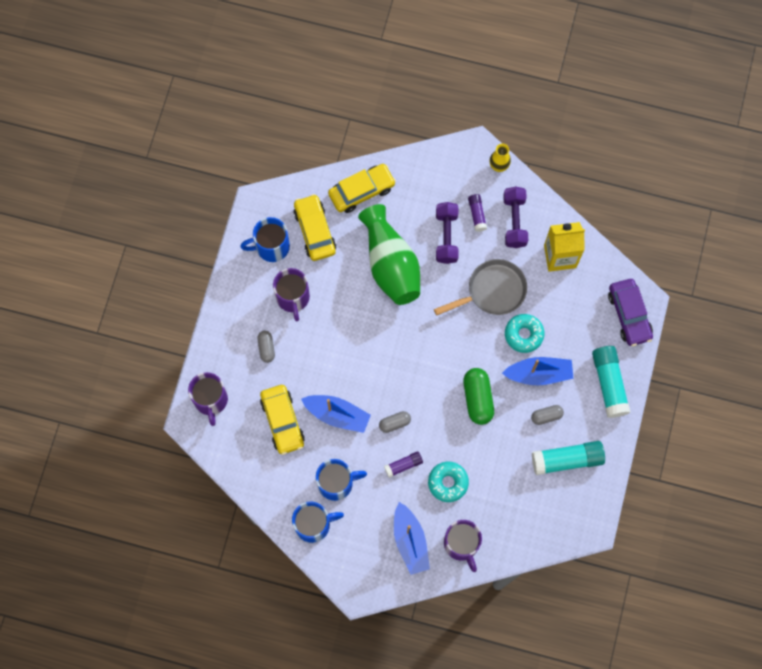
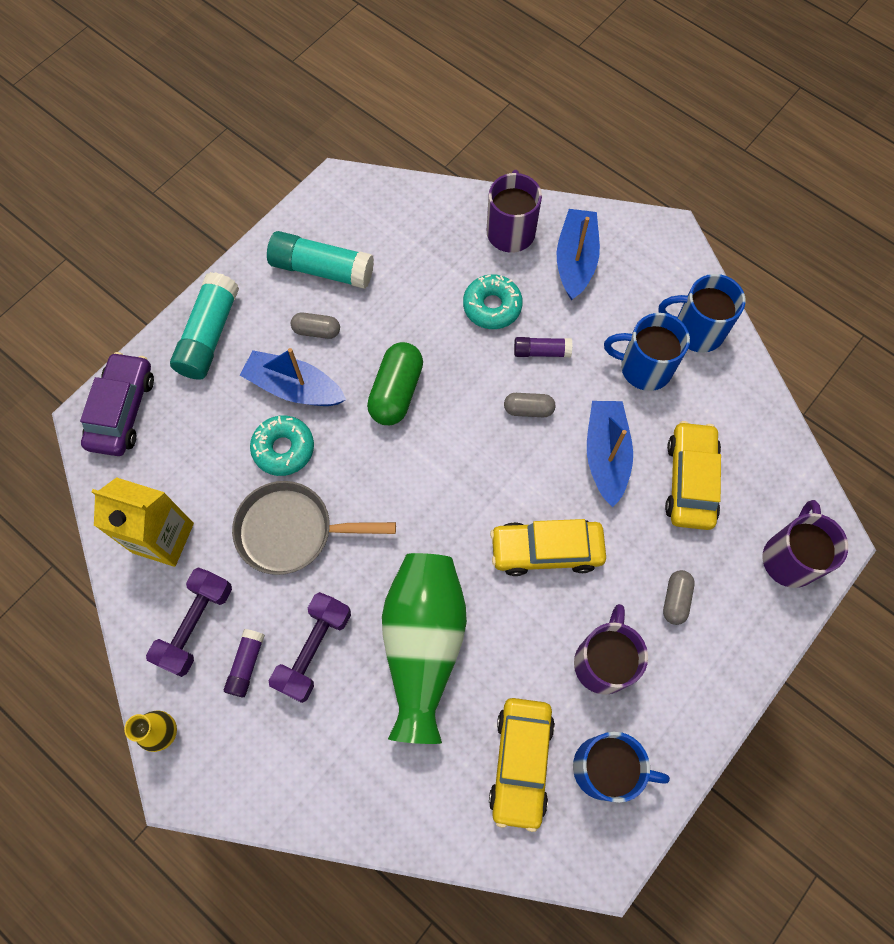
camera: 155 degrees left, 5 degrees down
(337, 415) = (606, 455): blue boat -> blue boat turned 45 degrees clockwise
(361, 191) = (410, 798): yellow car -> yellow car (546, 550)

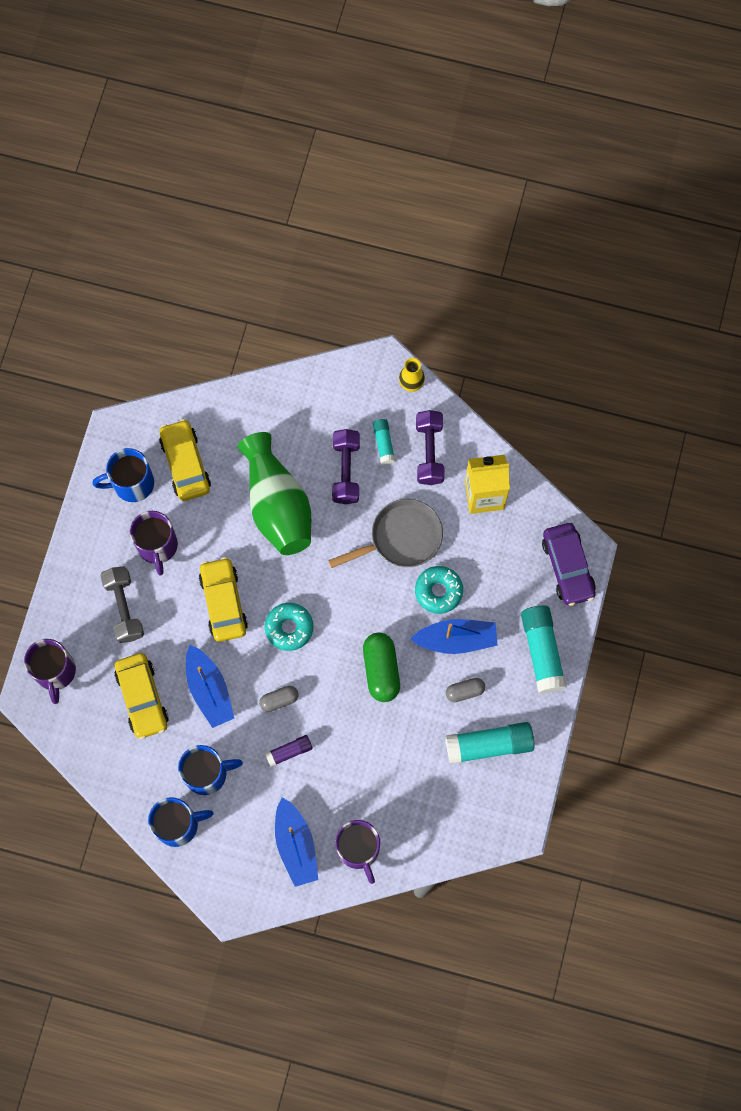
camera: 155 degrees right, 5 degrees up
(246, 664) = (383, 444): purple glue stick -> turquoise glue stick
(492, 306) = (343, 773): turquoise donut -> turquoise donut (289, 628)
(546, 550) = (223, 602): yellow car -> yellow car turned 75 degrees counterclockwise
(675, 599) = (124, 608): grey capsule -> grey dumbbell

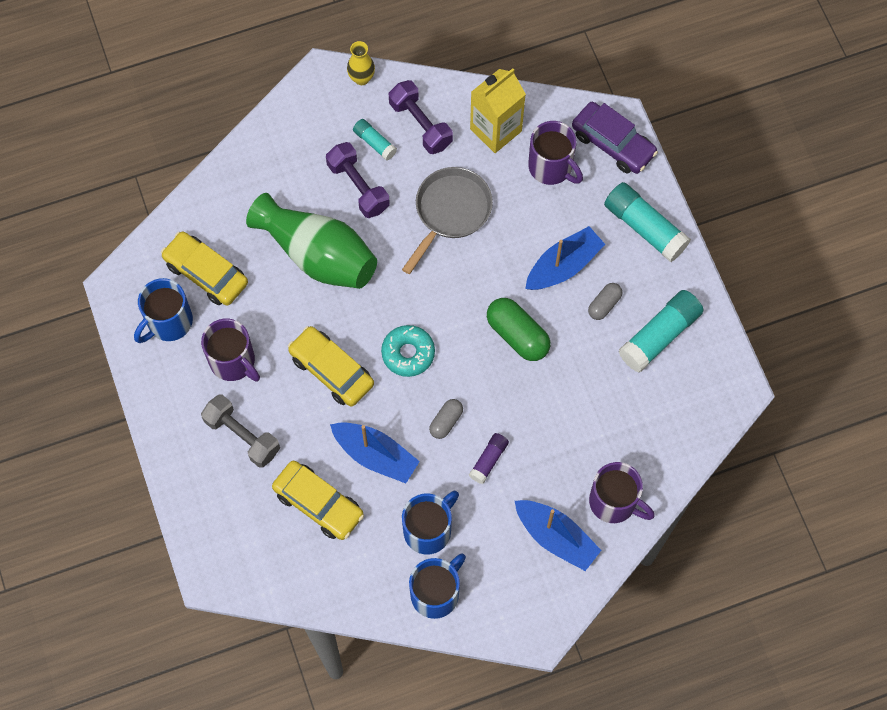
camera: 35 degrees left, 5 degrees down
(55, 672) = (219, 535): purple mug -> purple mug (551, 167)
(438, 591) = (517, 235): turquoise donut -> none

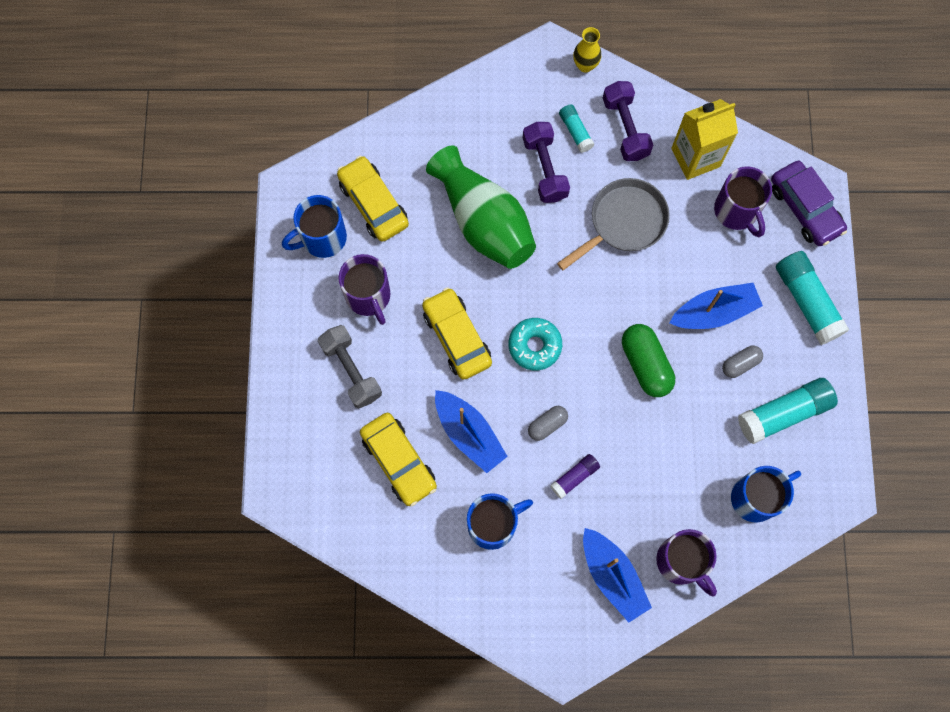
camera: 20 degrees right, 5 degrees up
(436, 593) = (478, 588): blue mug -> blue mug (756, 497)

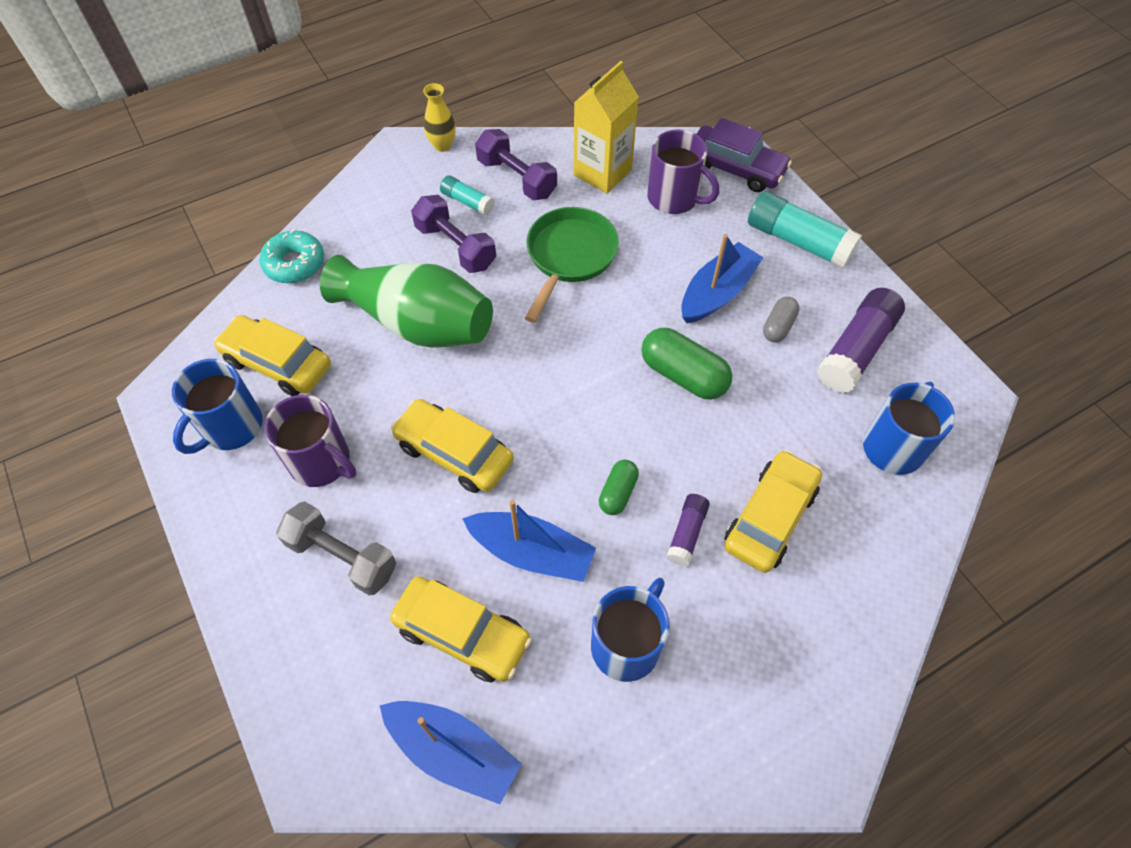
camera: 30 degrees left, 15 degrees down
(534, 346) = (550, 417): turquoise donut -> turquoise donut (294, 263)
(547, 425) = (618, 493): grey capsule -> green capsule
(612, 576) = (807, 623): blue boat -> blue boat (453, 751)
(624, 222) = (569, 256): grey pan -> green pan
(636, 497) = (770, 517): none -> yellow car
(681, 562) = (870, 560): purple mug -> none
(784, 413) = (856, 350): turquoise glue stick -> purple glue stick

